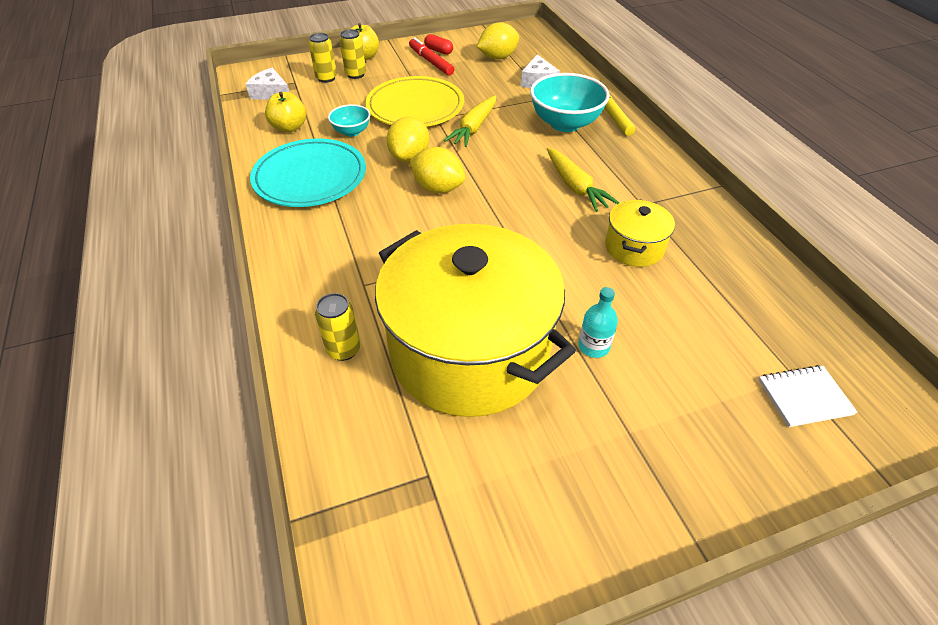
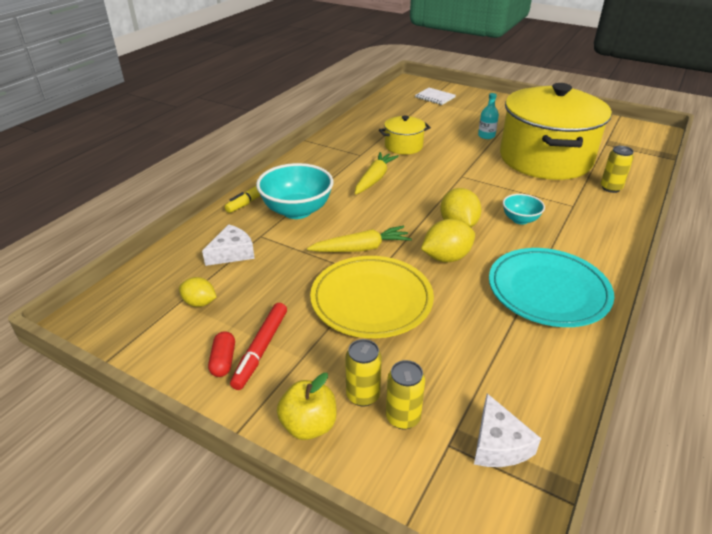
camera: 130 degrees left, 10 degrees down
(289, 127) = (521, 362): yellow apple -> none
(351, 132) = (464, 313): turquoise bowl -> turquoise bowl (520, 220)
(497, 57) = (199, 303): yellow lemon -> yellow lemon, size x0.63

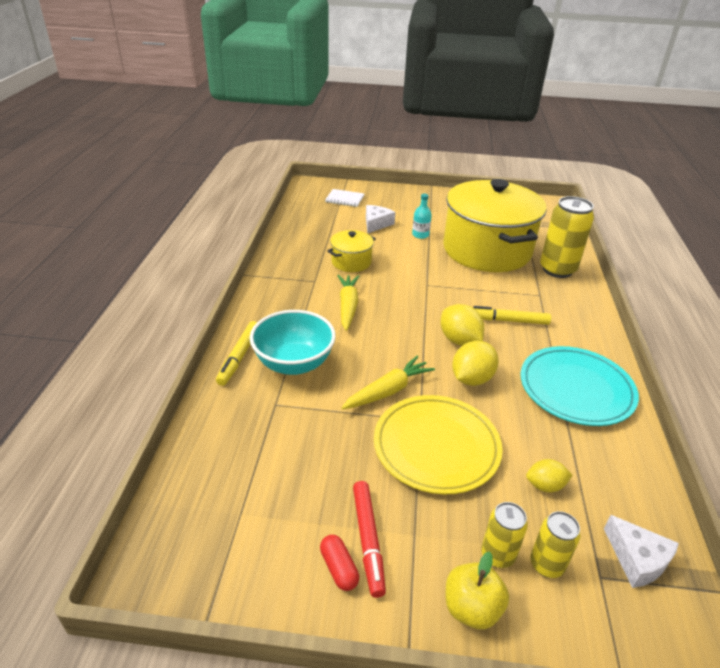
camera: 25 degrees left, 0 degrees up
(199, 303) = (265, 507): yellow lemon -> yellow lemon (545, 485)
(232, 253) = (259, 434): white cheese -> white cheese (376, 224)
(520, 220) = (507, 320): turquoise bowl -> yellow marker
(611, 188) = (557, 270): yellow can -> yellow can, size x1.83

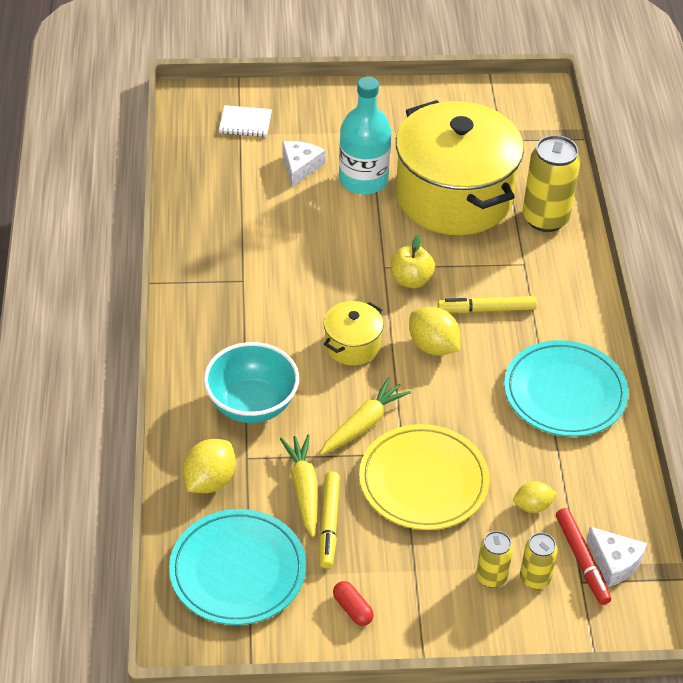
camera: 10 degrees left, 10 degrees up
(230, 507) = (238, 571): none -> turquoise plate
(239, 357) = (187, 405): yellow marker -> yellow marker (329, 524)
(348, 306) = (294, 315): yellow carrot -> yellow carrot (304, 489)
(351, 262) = (281, 242): yellow pot -> yellow pot (352, 345)
(368, 540) = (373, 581): red marker -> red marker (582, 560)
(420, 235) = (363, 180): turquoise bottle -> turquoise bottle, size x2.11
(471, 608) = (472, 623): yellow apple -> yellow apple (411, 280)
(472, 379) = (452, 396): yellow lemon -> yellow lemon (210, 481)

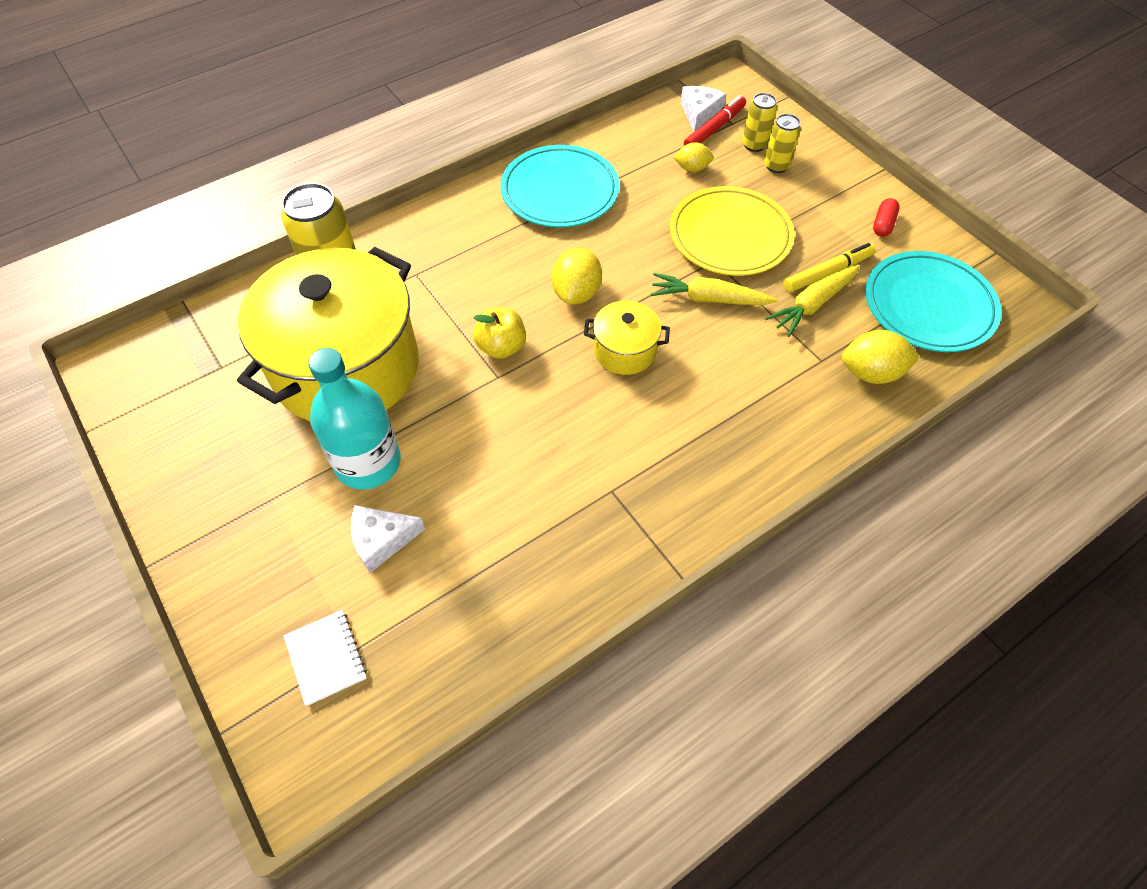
camera: 120 degrees left, 10 degrees up
(252, 404) = (762, 389): turquoise bowl -> none
(486, 309) = (499, 276): yellow marker -> none
(532, 506) = (692, 168): yellow lemon -> yellow lemon turned 45 degrees counterclockwise

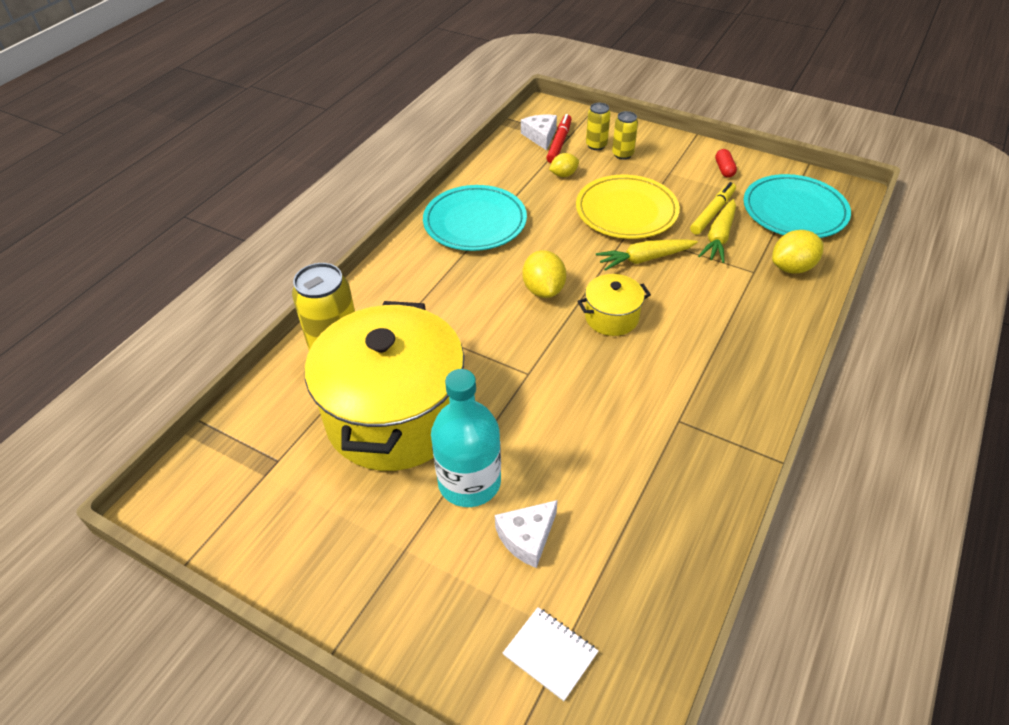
camera: 25 degrees left, 10 degrees down
(501, 347) = (514, 350): yellow apple -> none

